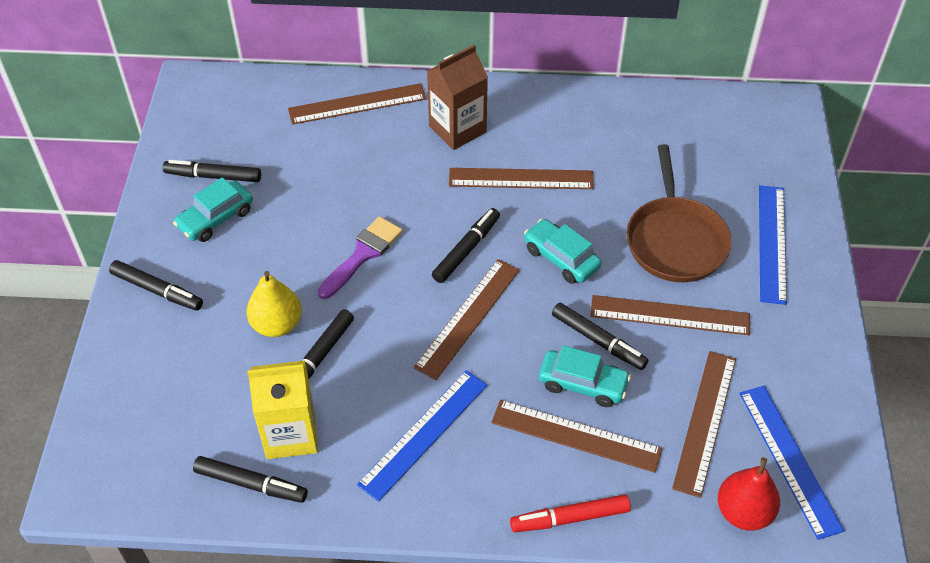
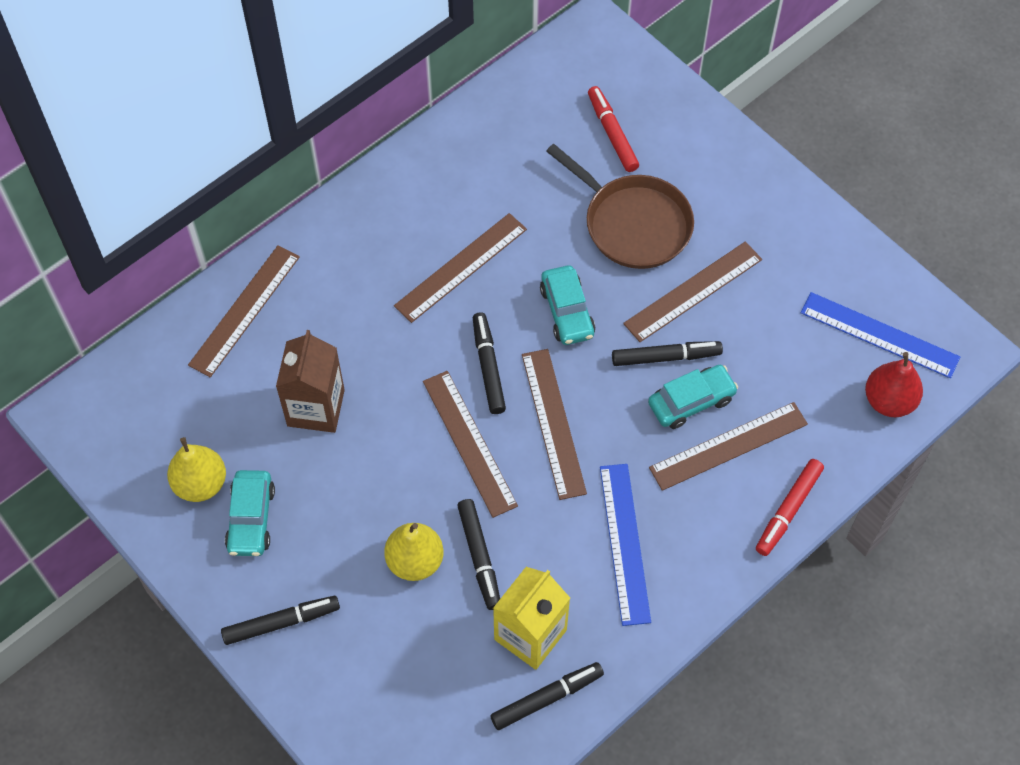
camera: 45 degrees left, 10 degrees up
(213, 176) = (200, 484): black marker -> yellow pear
(362, 254) = (412, 442): purple brush -> none
(457, 129) = (359, 264): brown carton -> brown carton (316, 408)
(561, 258) = (567, 312): turquoise car -> turquoise car turned 105 degrees counterclockwise
(705, 421) = (800, 355): brown ruler -> brown ruler (469, 443)
(726, 175) = (612, 133): none -> red marker
(772, 243) = (702, 167): blue ruler -> none

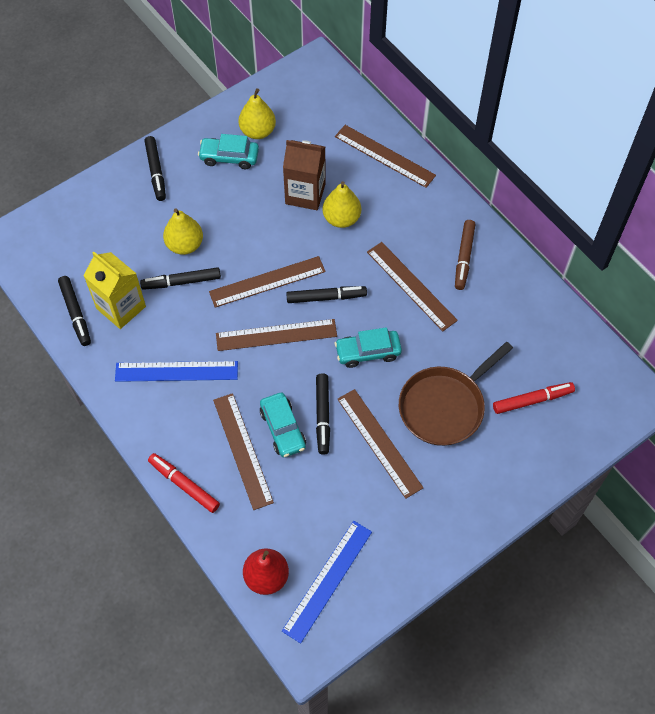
camera: 95 degrees right, 0 degrees up
(357, 358) = (341, 218): none -> yellow pear
(412, 209) = (464, 257): none -> brown marker

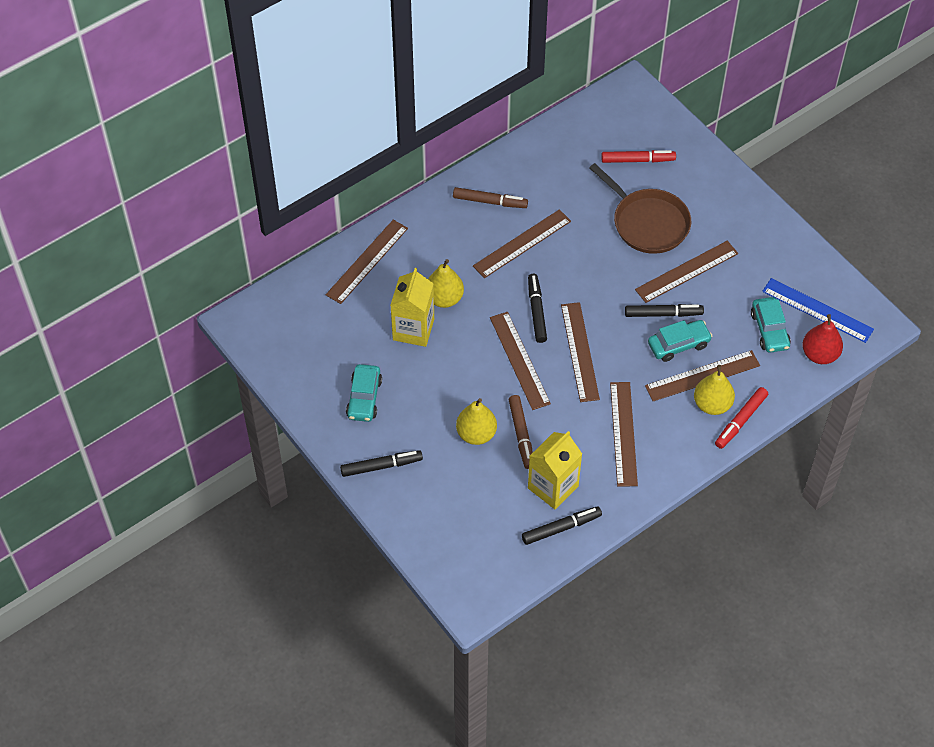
camera: 90 degrees left, 5 degrees down
(176, 371) = (623, 433): blue ruler -> brown ruler
(181, 282) = (521, 434): black marker -> brown marker
(258, 131) = (330, 373): yellow pear -> yellow pear (712, 404)
(305, 194) = (413, 329): brown carton -> yellow carton
(368, 352) = (595, 279): turquoise car -> turquoise car (769, 330)
(532, 400) = (637, 160): red marker -> red marker turned 105 degrees clockwise

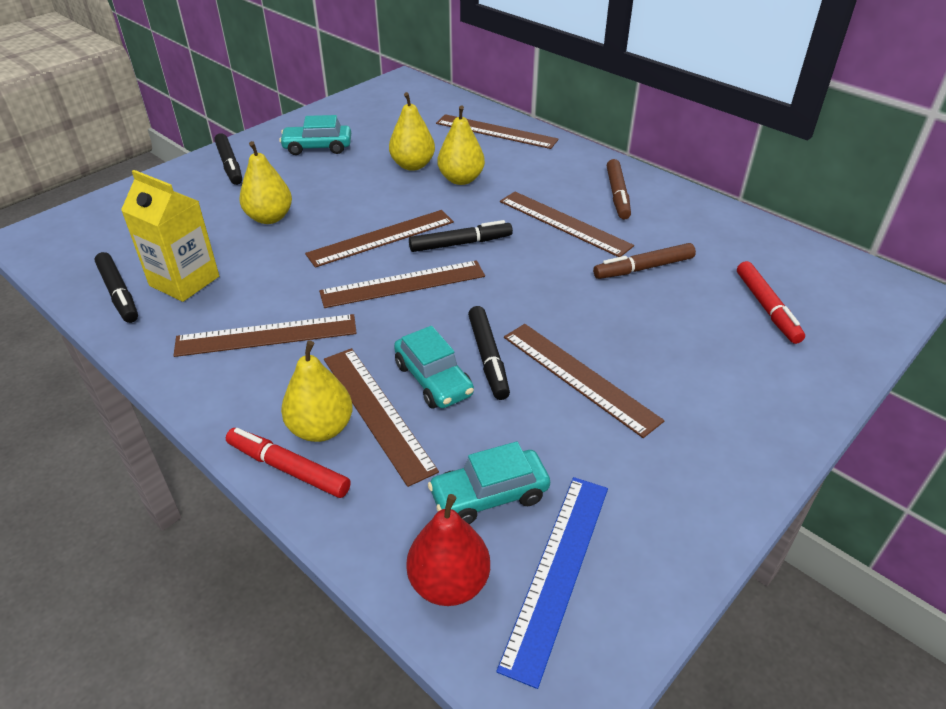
camera: 80 degrees right, 15 degrees down
(413, 329) = (412, 165): yellow carton -> yellow pear
(521, 434) = (267, 249): brown marker -> brown marker (643, 268)
(648, 223) = (654, 328): brown pan -> none

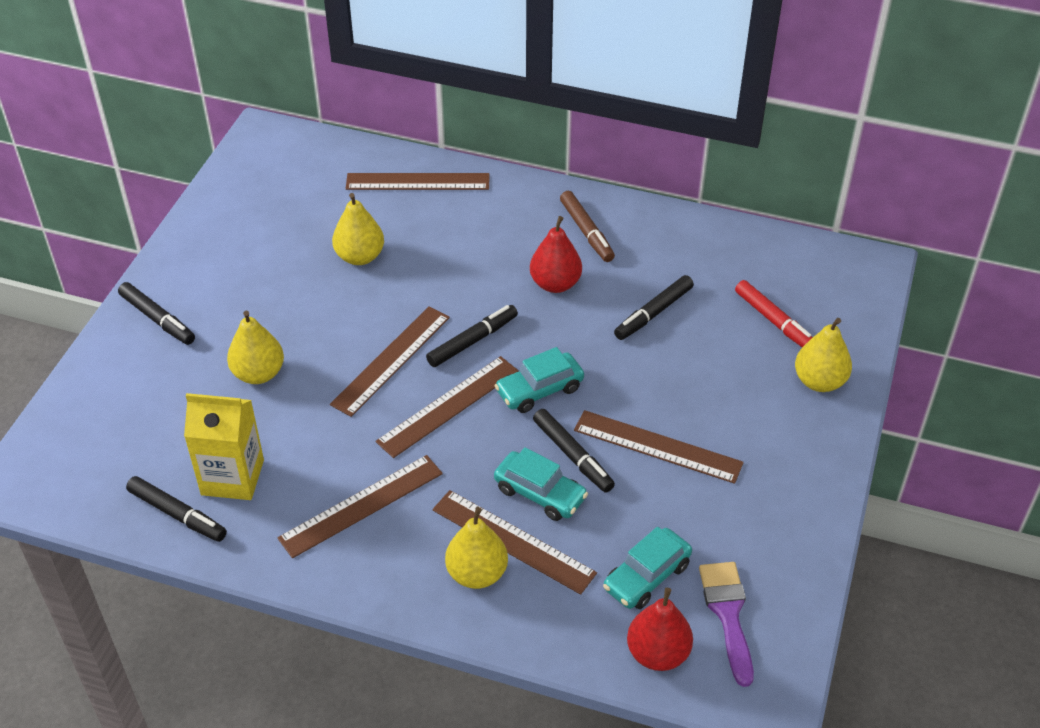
camera: 25 degrees left, 5 degrees up
(288, 468) = (475, 617): red marker -> none
(317, 147) = (238, 264): turquoise car -> turquoise car (539, 390)
(461, 179) = (422, 260): yellow pear -> yellow pear (819, 381)
(557, 572) = (728, 614): blue ruler -> purple brush
(564, 223) = (555, 284): brown ruler -> red pear
(643, 268) = (653, 313): brown marker -> black marker

